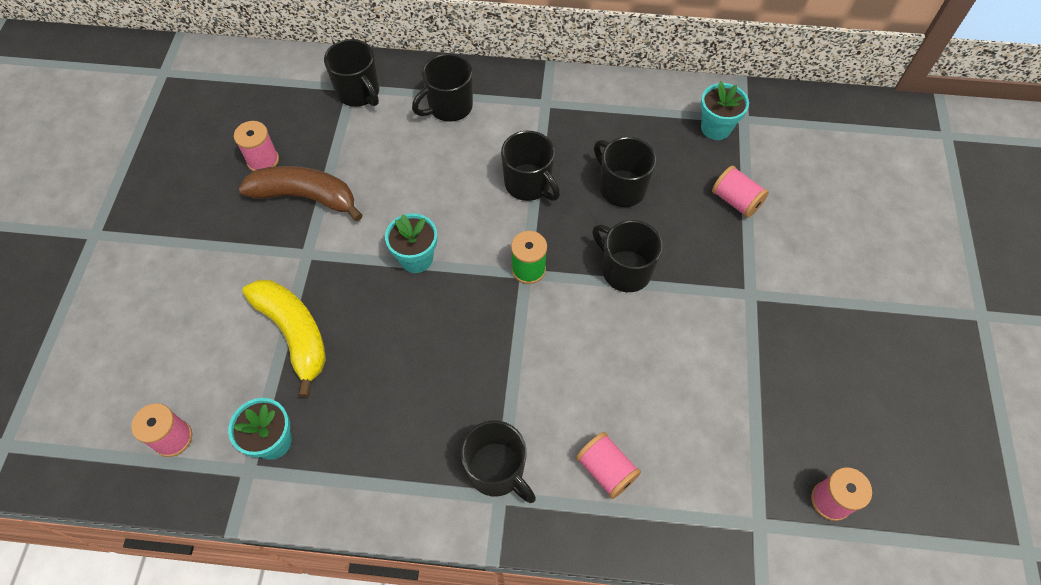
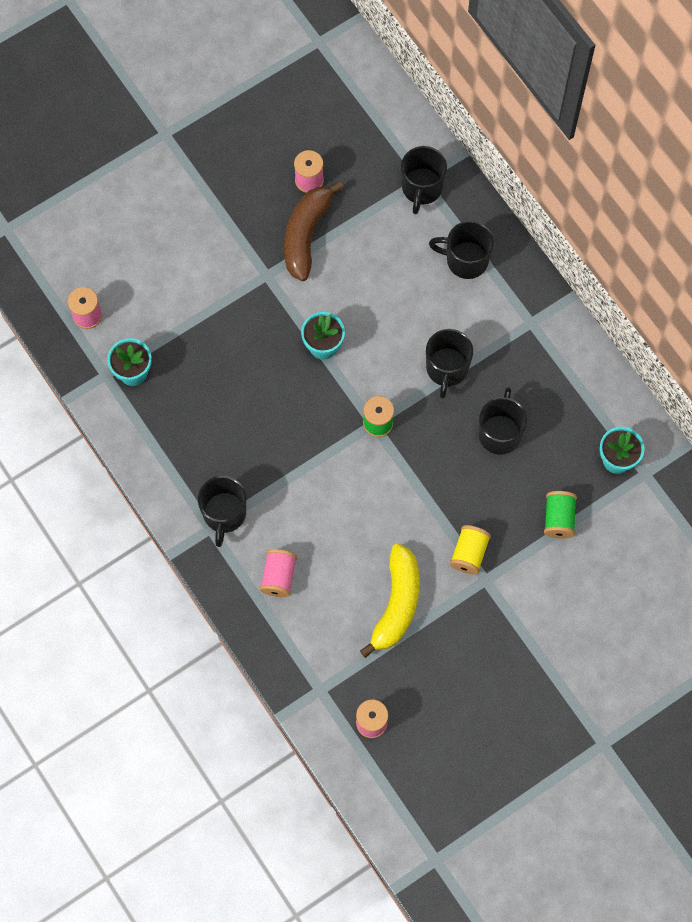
camera: 50 degrees right, 10 degrees up
(294, 334) = (207, 320): yellow banana -> yellow banana (396, 604)
(306, 197) = (306, 234): brown banana -> brown banana turned 135 degrees counterclockwise
(625, 270) = (432, 485): black mug -> none
(715, 288) = (469, 554): none -> yellow spool
(736, 201) = (558, 519): pink spool -> green spool

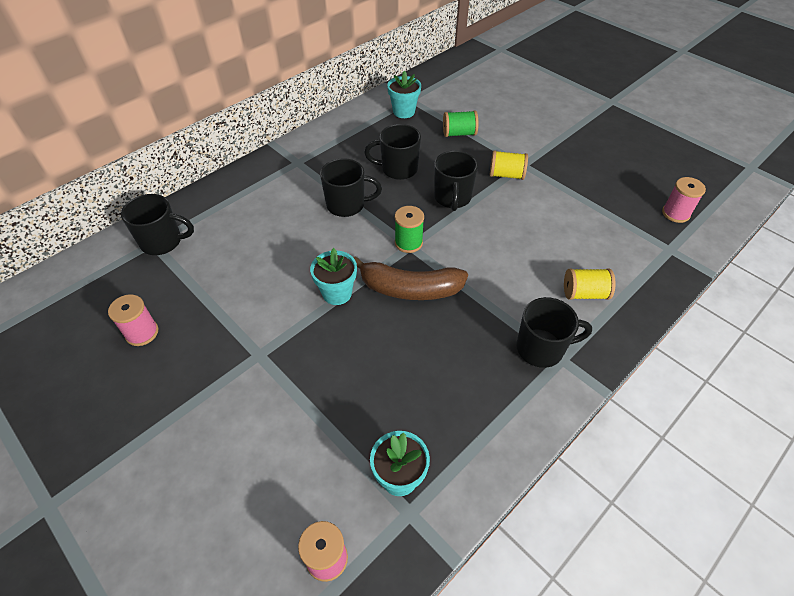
camera: 100 degrees left, 20 degrees down
(278, 577) = (584, 293): pink spool -> yellow spool
(306, 234) = (209, 325): brown banana -> brown banana (410, 289)
(396, 604) = (568, 211): yellow banana -> none
(465, 260) = (240, 205): black mug -> black mug (452, 198)

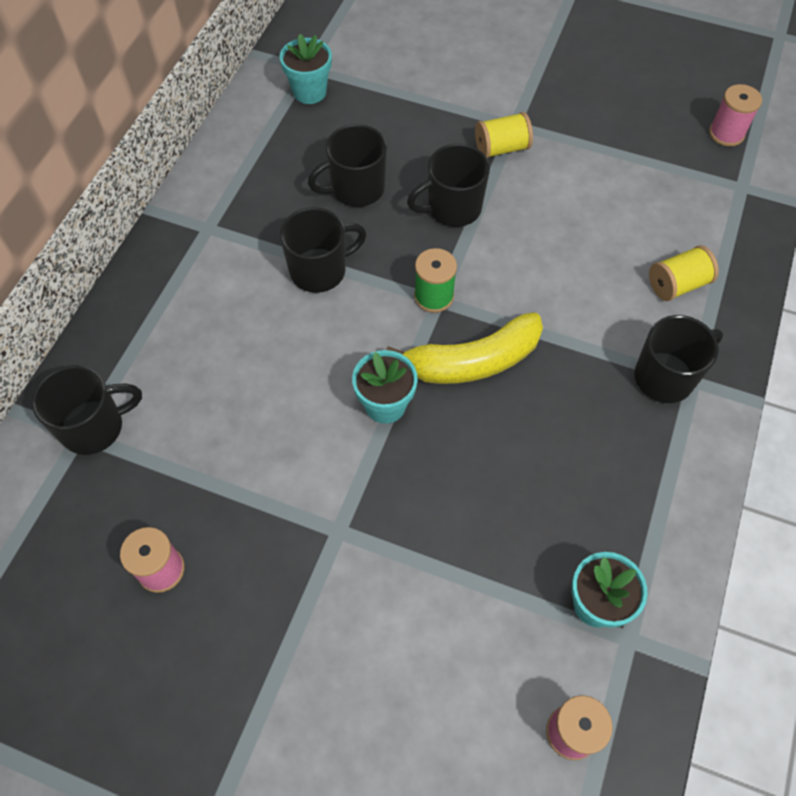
camera: 25 degrees left, 10 degrees up
(410, 289) = (472, 361): brown banana -> yellow banana
(452, 198) = (452, 208): black mug -> black mug turned 90 degrees clockwise
(459, 133) = (406, 103): green spool -> none

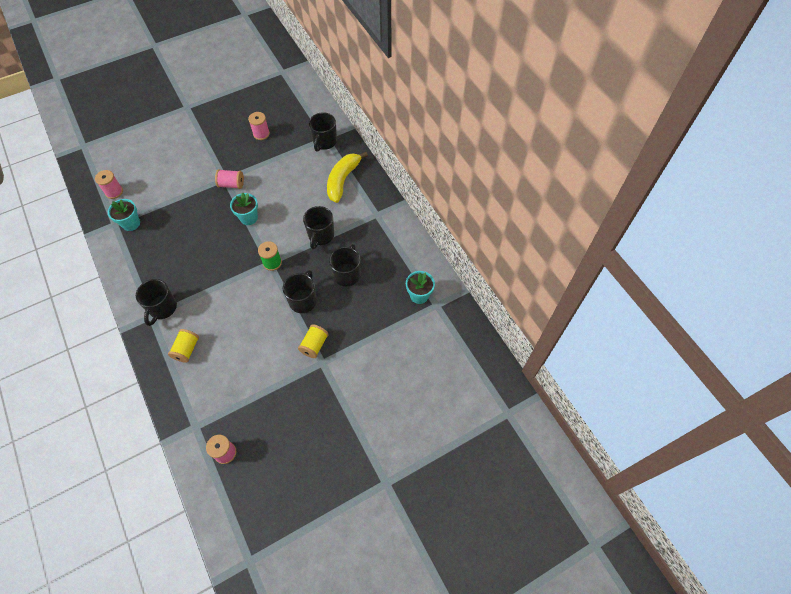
camera: 130 degrees right, 0 degrees up
(340, 504) = (231, 184): none -> pink spool
(472, 361) = (235, 254): yellow banana -> yellow banana (343, 180)

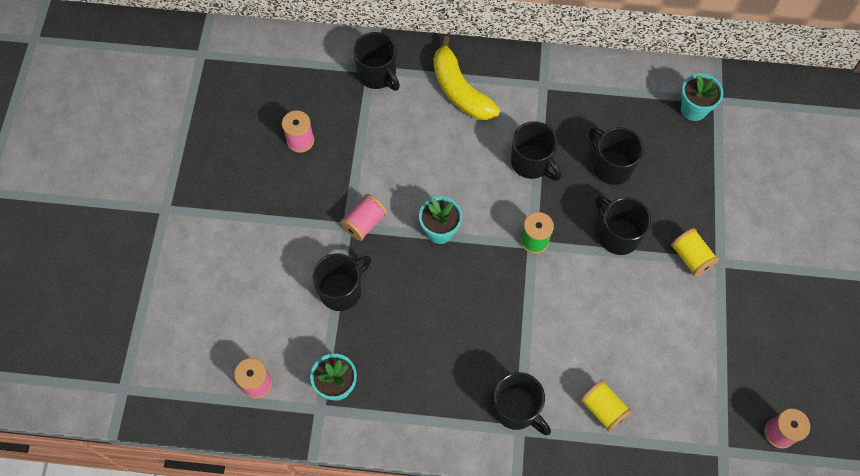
camera: 55 degrees left, 5 degrees up
(186, 196) = (342, 290): none -> black mug

